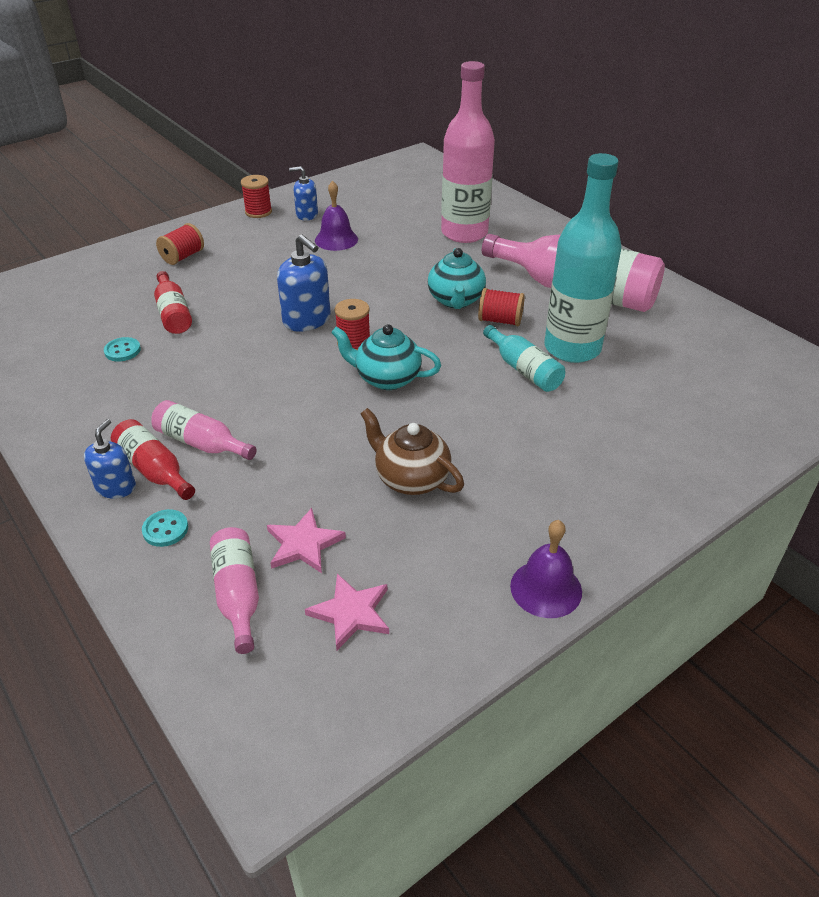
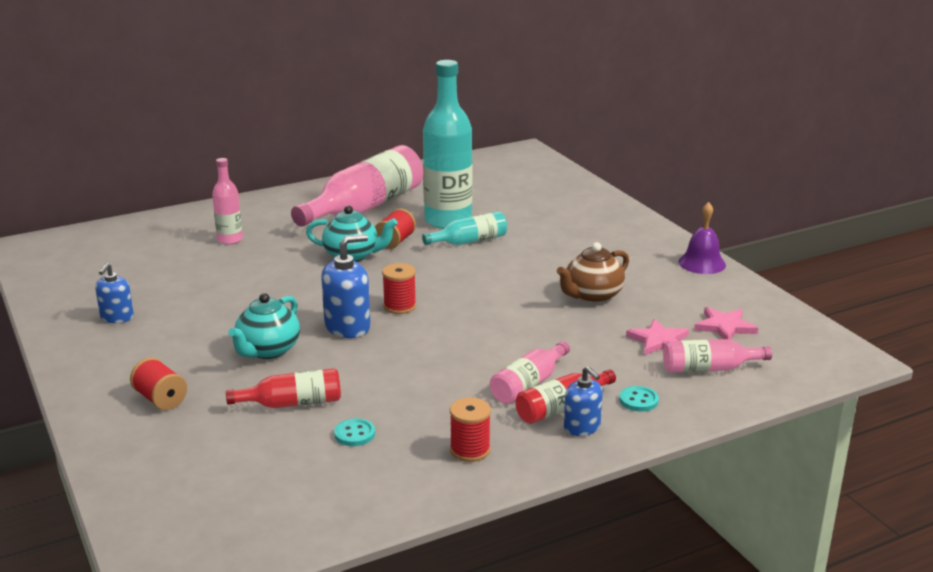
camera: 80 degrees left, 15 degrees down
(116, 487) = (582, 427): blue soap dispenser -> blue soap dispenser turned 150 degrees counterclockwise
(258, 212) = (81, 347): red spool -> red spool (470, 450)
(336, 239) = (192, 303): purple bell -> none
(387, 378) = (461, 295): turquoise teapot -> turquoise teapot (268, 350)
(464, 233) = (230, 240): pink bottle -> pink bottle, size x0.51

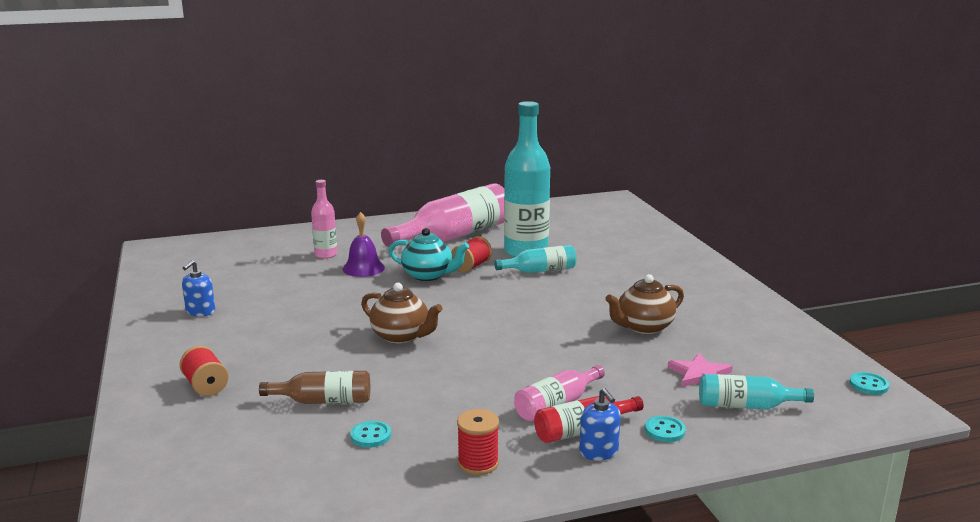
camera: 10 degrees right, 5 degrees down
(268, 350) = (320, 351): turquoise teapot -> none
(292, 403) = (323, 401): red bottle -> brown bottle
(347, 327) = (401, 336): blue soap dispenser -> brown teapot
(399, 306) = (456, 322): red spool -> none
(702, 263) = (761, 306): purple bell -> purple bell (363, 268)
(709, 368) = (746, 406): pink bottle -> turquoise bottle
(724, 327) = (771, 367): pink star -> none
(817, 337) = (868, 385): none -> turquoise button

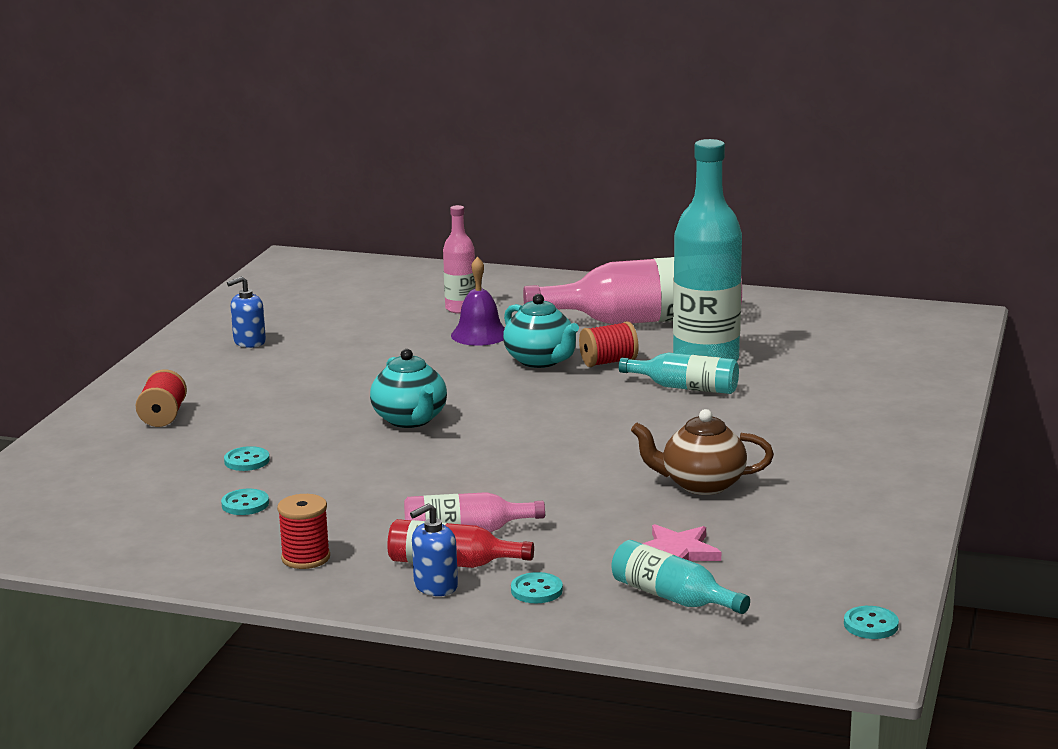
camera: 35 degrees right, 0 degrees up
(323, 401) = (247, 461): brown bottle -> turquoise button
(401, 336) = (410, 420): brown teapot -> turquoise teapot
(599, 452) = (435, 586): blue soap dispenser -> blue soap dispenser turned 45 degrees clockwise

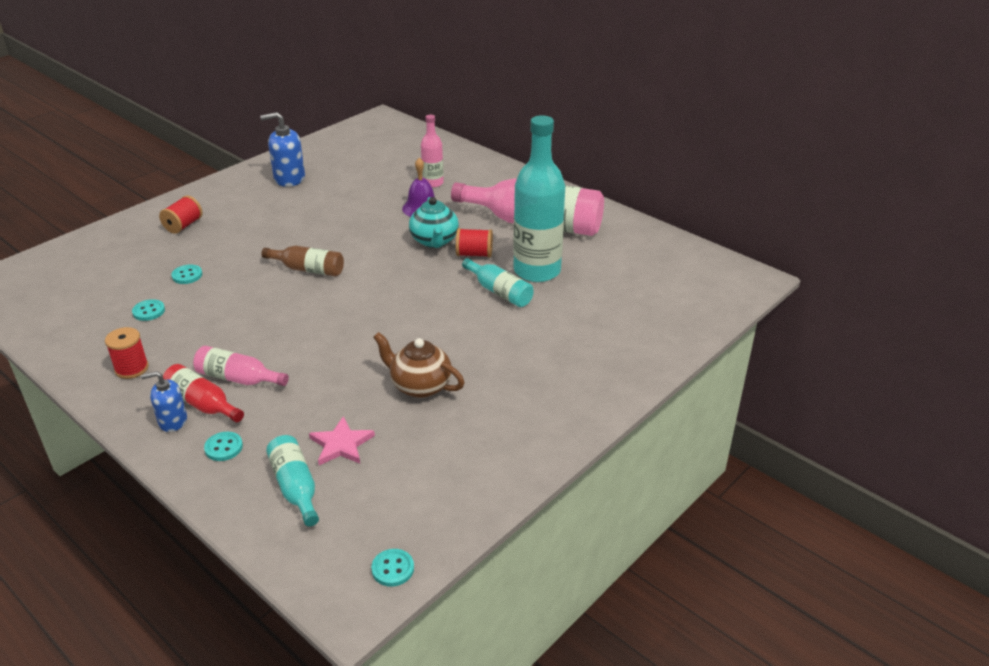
camera: 25 degrees right, 15 degrees up
(249, 342) = (289, 178): blue soap dispenser -> blue soap dispenser, size x1.57
(410, 420) = (308, 269): turquoise teapot -> brown bottle

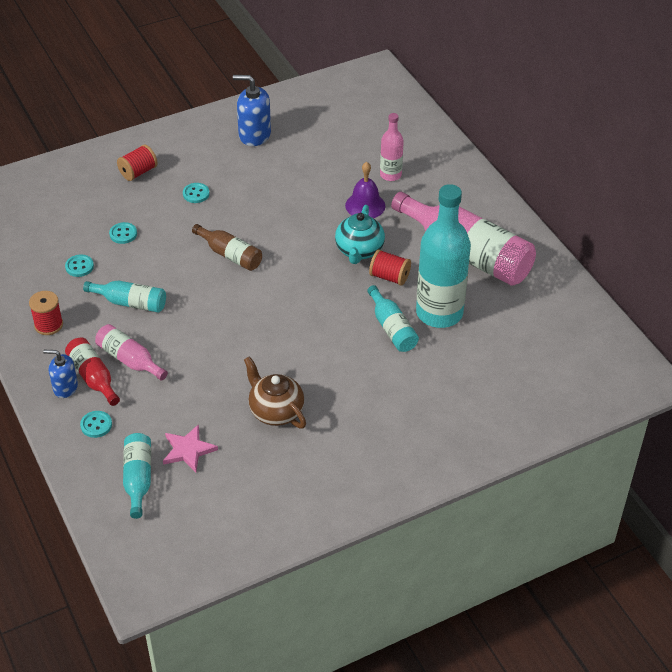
camera: 20 degrees right, 10 degrees up
(218, 329) = (130, 303): none -> turquoise bottle
(393, 569) = (183, 573): turquoise button -> turquoise button (196, 194)

